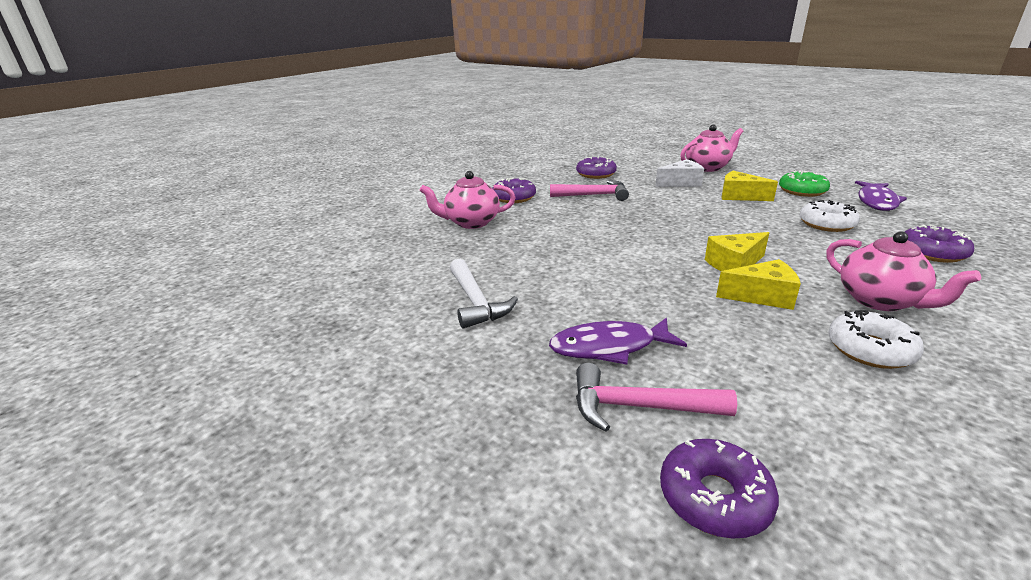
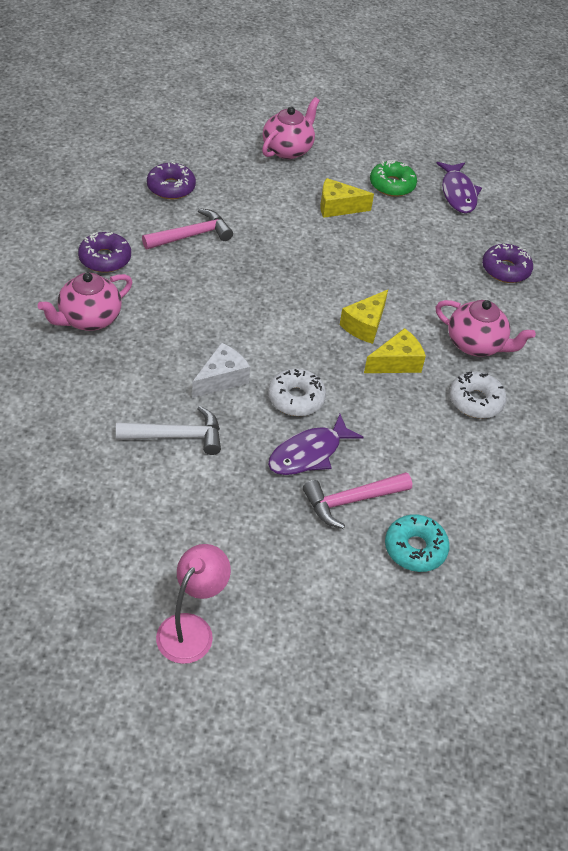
camera: 35 degrees left, 20 degrees up
(320, 485) = (191, 628): none -> pink lamp
(476, 302) = (177, 436): white hammer -> white hammer turned 45 degrees counterclockwise
(681, 183) = (272, 190): white cheese -> white cheese (221, 379)
(714, 497) = (415, 548): purple donut -> turquoise donut
(826, 224) = (423, 243): white donut -> white donut (296, 398)

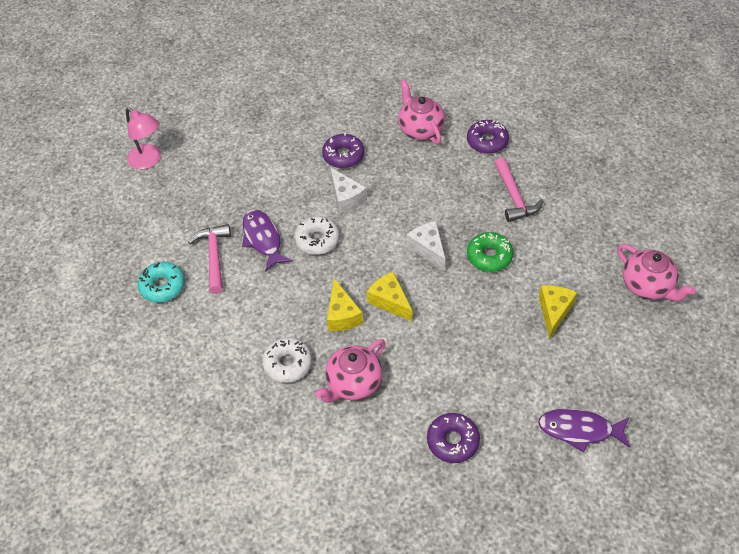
camera: 110 degrees right, 5 degrees up
(171, 187) = (581, 189): purple donut -> purple donut (343, 155)
(177, 436) = (297, 168): white hammer -> none
(283, 300) = (428, 249): none -> white cheese
(392, 185) = (592, 368): green donut -> green donut (489, 256)

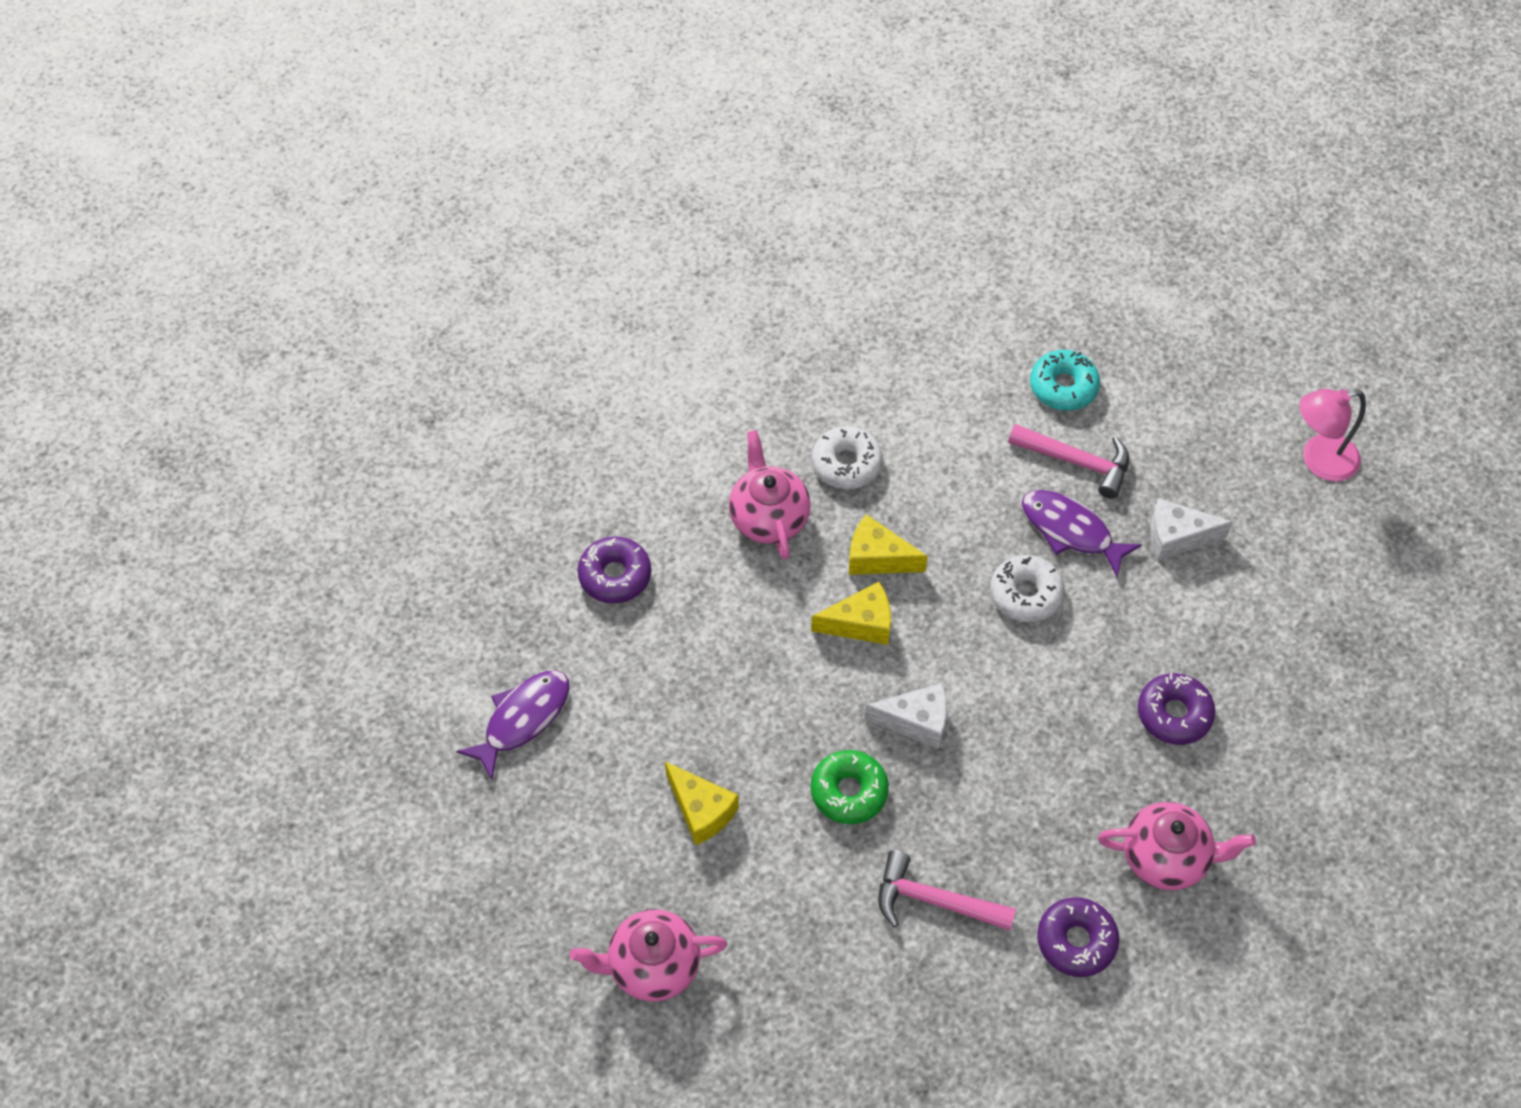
camera: 120 degrees right, 5 degrees up
(263, 239) = (1071, 531): purple fish -> purple fish turned 150 degrees counterclockwise
(346, 198) = (1082, 671): white cheese -> white cheese (1177, 537)

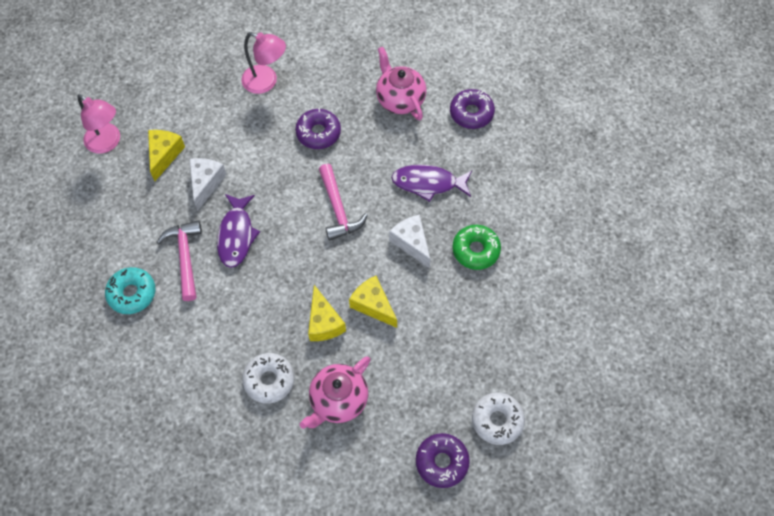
camera: 125 degrees left, 5 degrees up
(522, 719) = (570, 445): purple fish -> purple fish (428, 183)
(652, 966) = (639, 281): pink teapot -> none
(701, 810) = (543, 313): yellow cheese -> yellow cheese (164, 155)
(933, 901) = (501, 180): pink hammer -> pink hammer (338, 209)
(1026, 594) = (294, 235): white donut -> white donut (497, 420)
(1177, 537) = (206, 183): white cheese -> white cheese turned 135 degrees counterclockwise
(1311, 698) = (266, 82): none -> pink lamp

